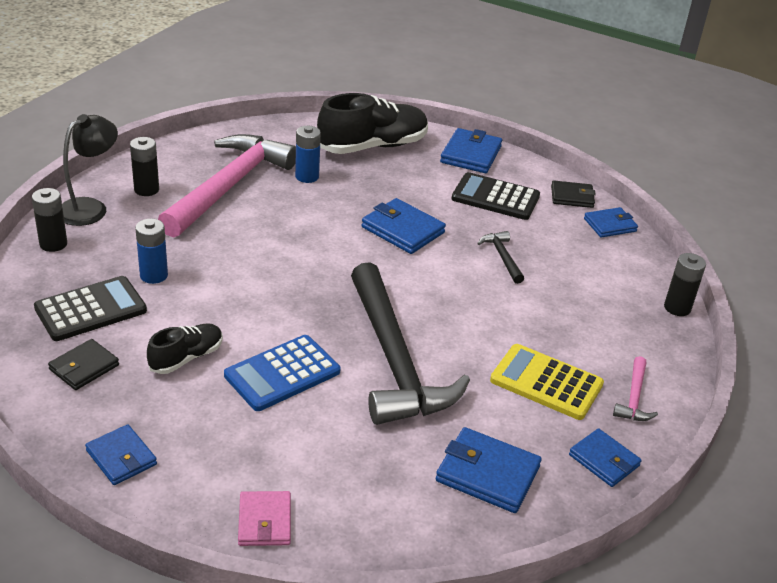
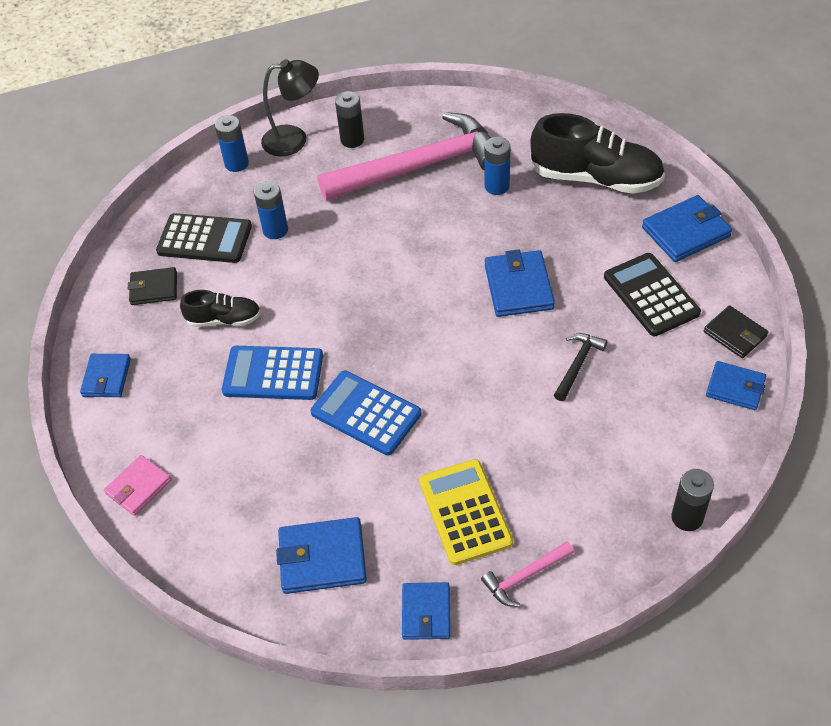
camera: 50 degrees right, 15 degrees up
(53, 244) = (236, 164): black battery -> blue battery
(394, 361) = (366, 413): black hammer -> blue calculator
(487, 474) = (322, 558): blue wallet -> blue wallet turned 75 degrees counterclockwise

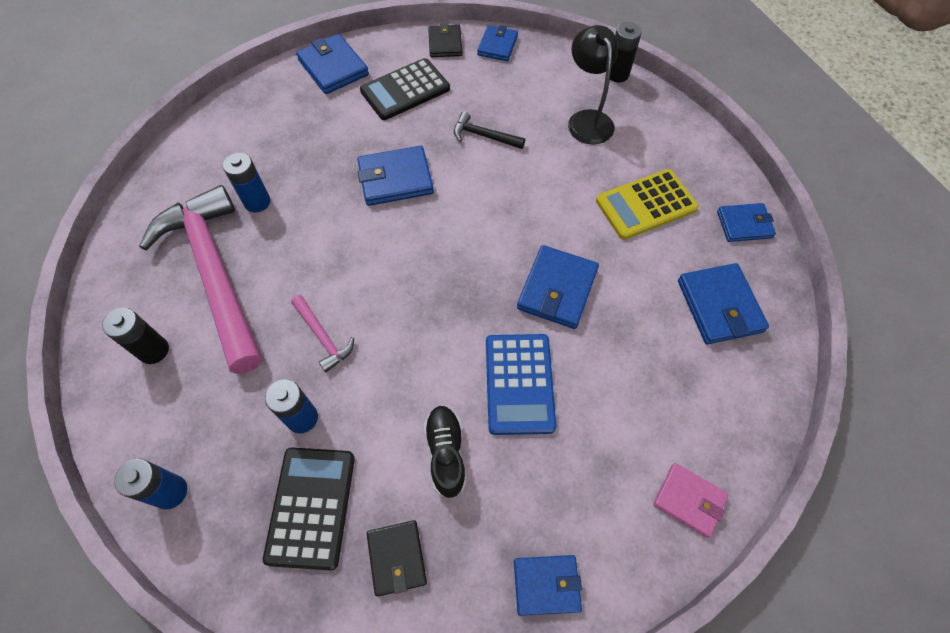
camera: 100 degrees left, 10 degrees up
(294, 139) = (137, 422): black lamp -> black lamp (587, 119)
(366, 413) = (557, 289): blue calculator -> blue wallet
(524, 576) = (693, 164): pink hammer -> pink hammer (323, 337)
(596, 178) = (257, 126): black shoe -> none
(735, 334) = (445, 44): black wallet -> black wallet turned 45 degrees counterclockwise

